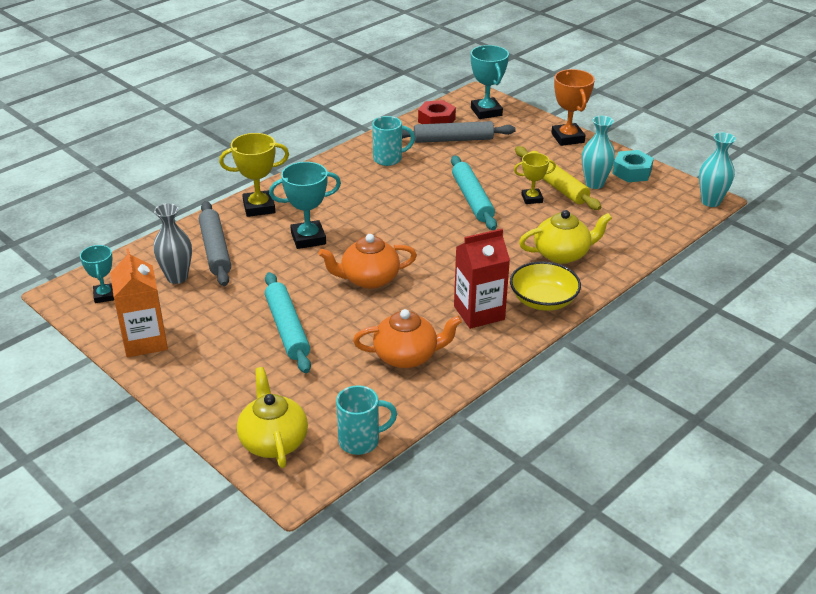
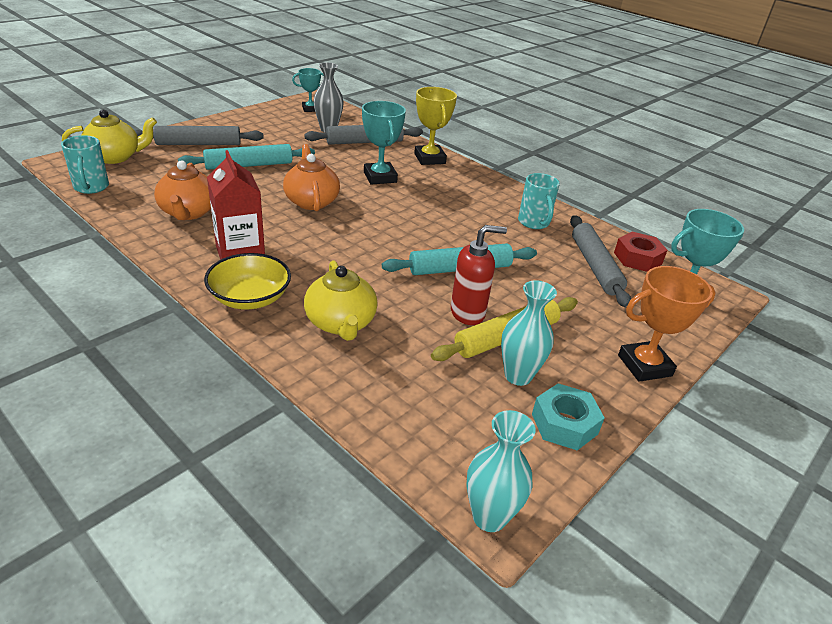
camera: 85 degrees right, 0 degrees up
(145, 341) = (252, 120): orange carton -> none
(227, 376) = (199, 144): none -> grey rolling pin
(532, 198) = (468, 313): yellow trophy -> red soap dispenser

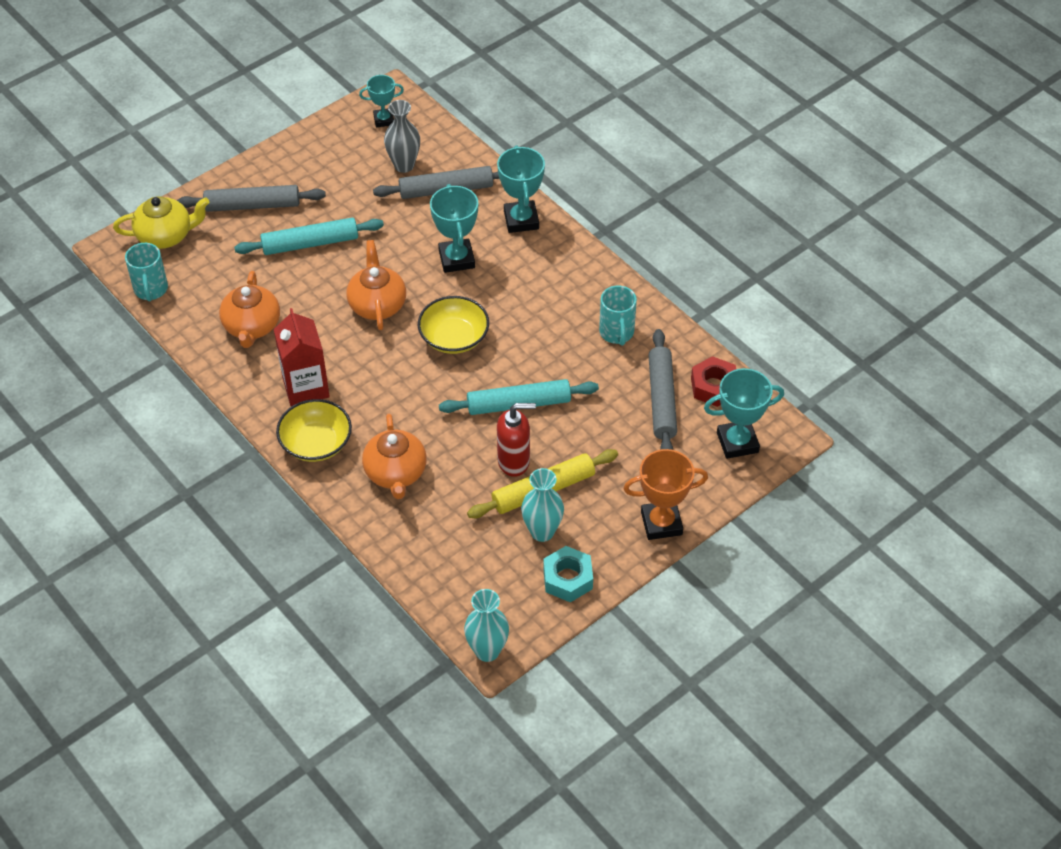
camera: 10 degrees right, 15 degrees up
(341, 323) = (396, 473): yellow teapot -> orange teapot
(386, 223) = (454, 337): none -> yellow bowl
(430, 159) = (521, 220): yellow trophy -> turquoise trophy

